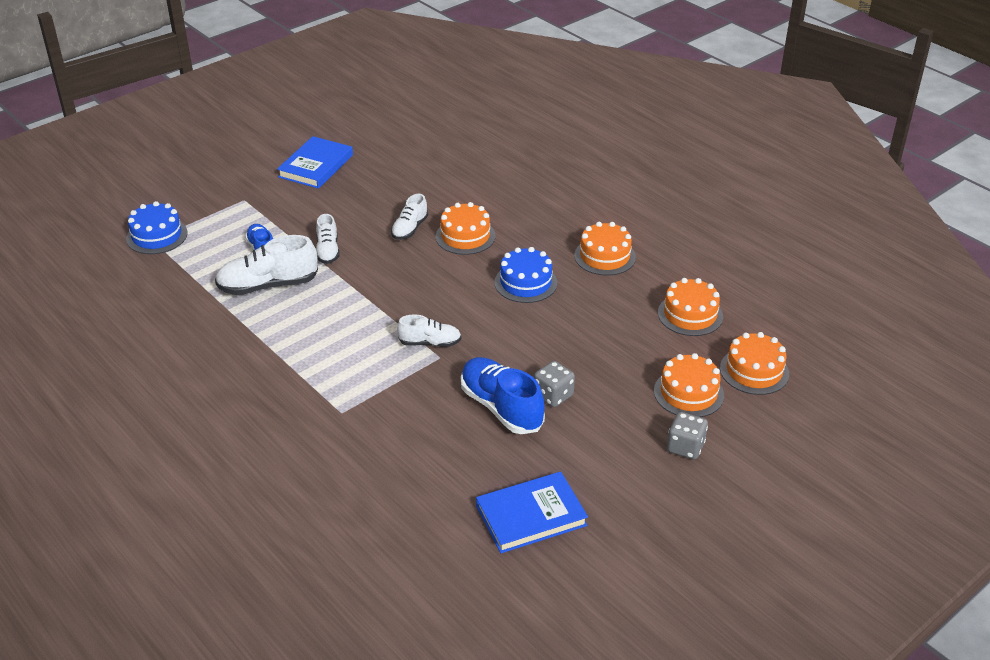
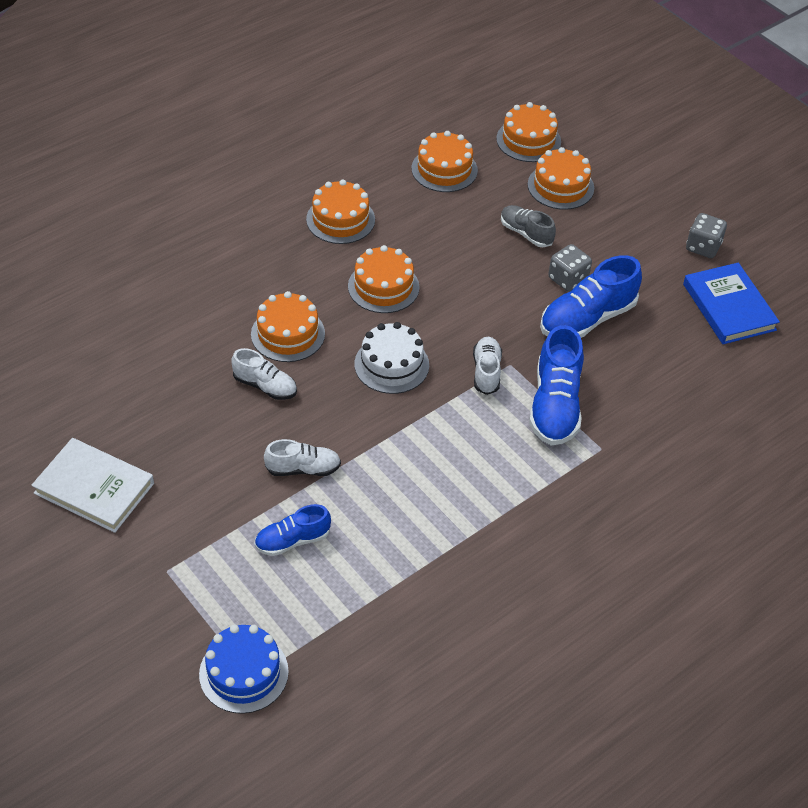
camera: 90 degrees left, 10 degrees up
(268, 285) = (372, 529): white shoe -> none
(316, 166) = (94, 488): blue book -> white book
(392, 384) = (555, 405): none -> blue shoe
(435, 290) = (391, 365): none -> white cake
(525, 283) = (383, 287): blue cake -> orange cake
(612, 368) = (526, 233): none -> grey shoe
(685, 447) = (632, 198): grey dice -> grey dice (703, 247)

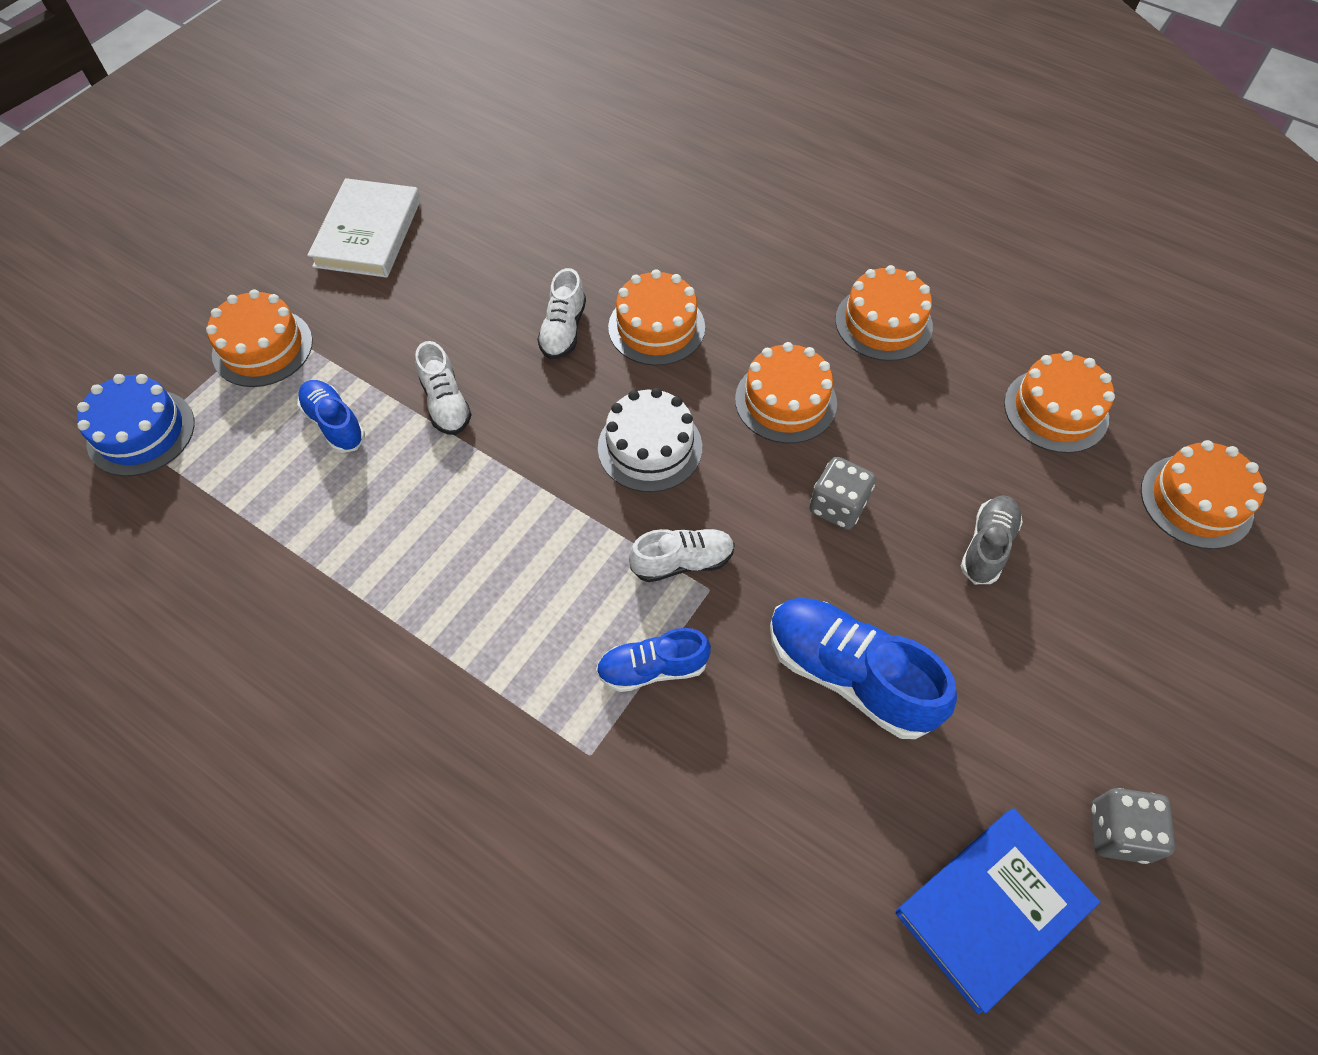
camera: 75 degrees right, 10 degrees up
(555, 405) = (652, 668): blue shoe -> blue shoe, size x0.59
(560, 186) = (1122, 570): orange cake -> orange cake (262, 347)
(568, 279) = (921, 627): grey dice -> grey dice (837, 506)

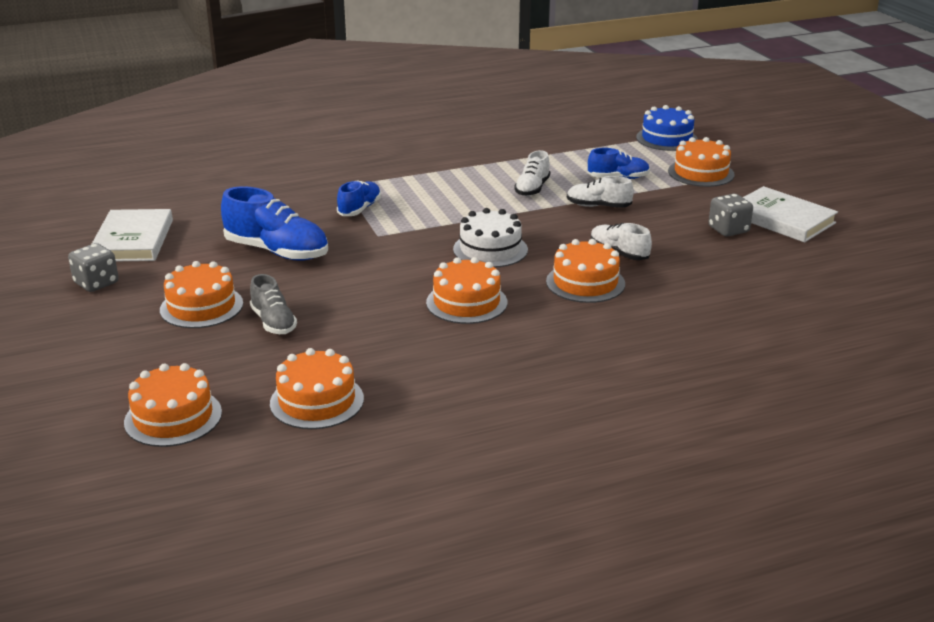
camera: 125 degrees right, 30 degrees down
(682, 562) = (404, 234): white shoe -> white shoe (532, 189)
(837, 506) = (370, 288): grey dice -> grey dice (728, 230)
(849, 675) = (277, 251): blue shoe -> blue shoe turned 45 degrees clockwise
(883, 323) = (485, 368): orange cake -> orange cake (201, 307)
(992, 908) = (133, 240): blue book -> white book

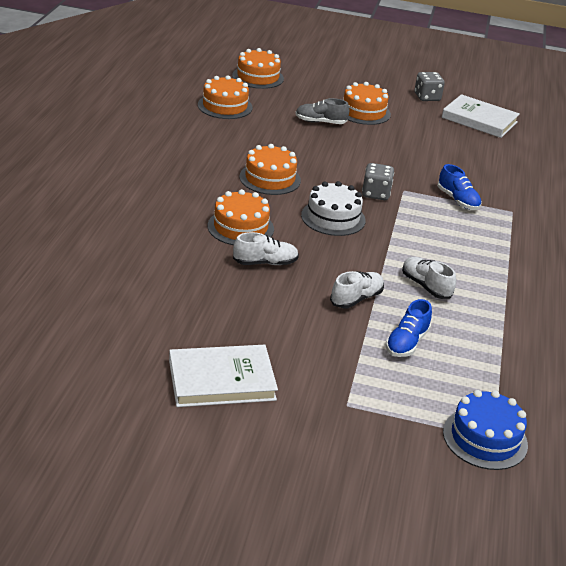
camera: 120 degrees right, 5 degrees up
(277, 251) = (414, 151): blue shoe -> none
(701, 173) = (370, 401): orange cake -> none
(728, 230) = (239, 336): grey dice -> grey dice (376, 194)

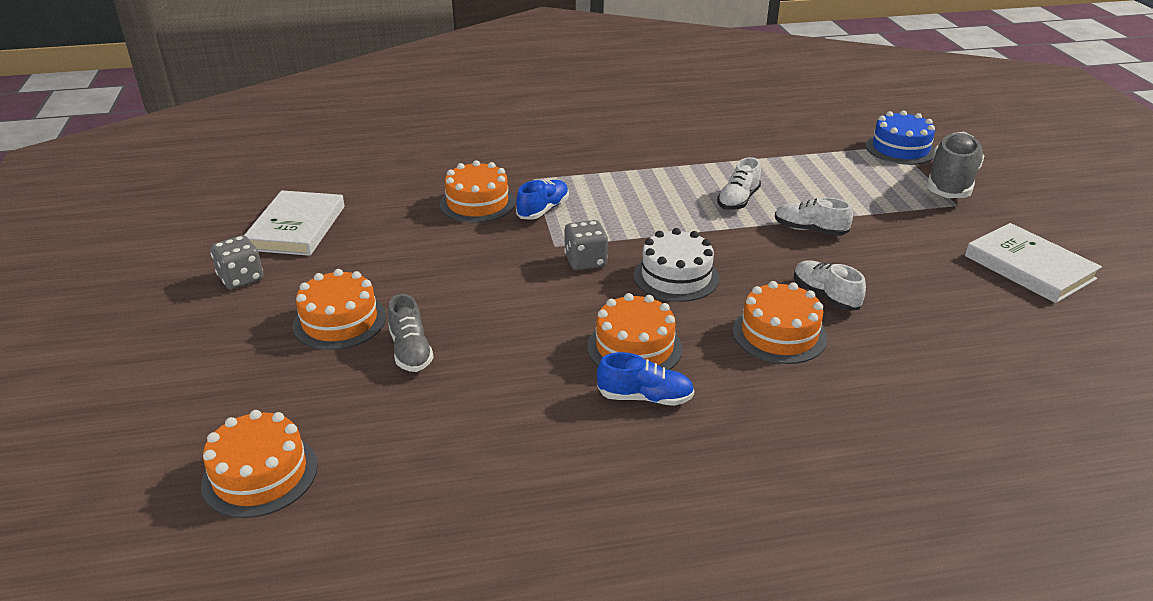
camera: 110 degrees left, 0 degrees up
(225, 106) = (428, 471): orange cake -> orange cake (477, 203)
(391, 429) = (951, 182): none -> grey shoe
(406, 343) = (838, 194): blue shoe -> blue shoe (645, 397)

